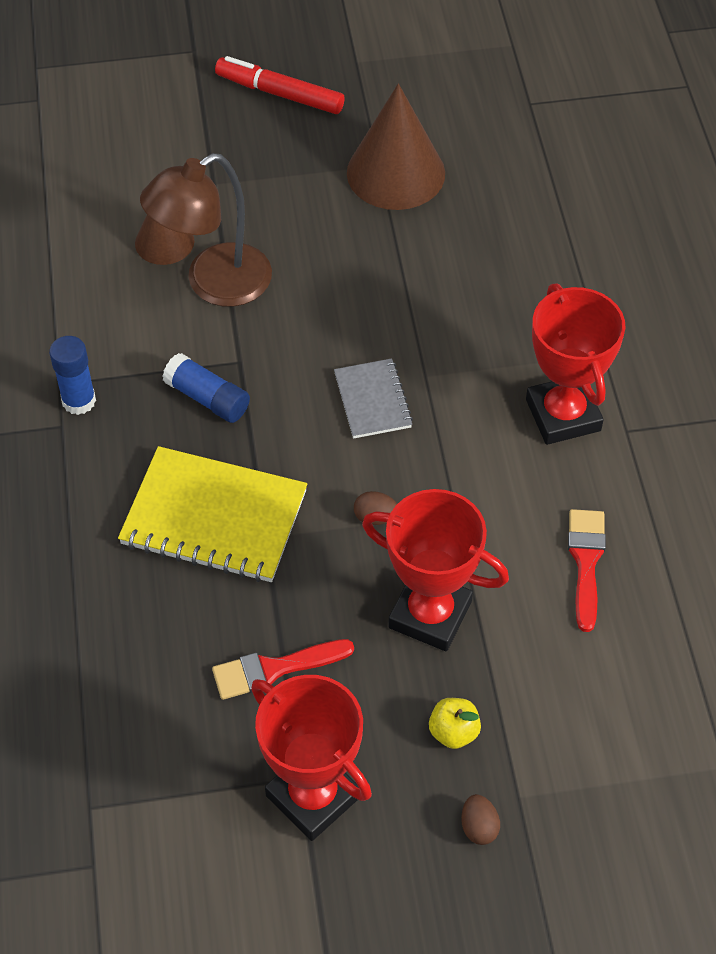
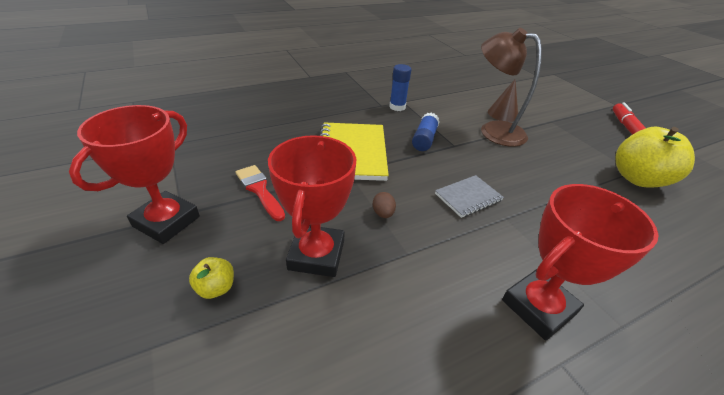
camera: 70 degrees right, 15 degrees down
(395, 173) = (637, 179): brown cone -> yellow apple
(479, 827) = (125, 322): brown egg -> none
(586, 562) = (403, 356): red brush -> none

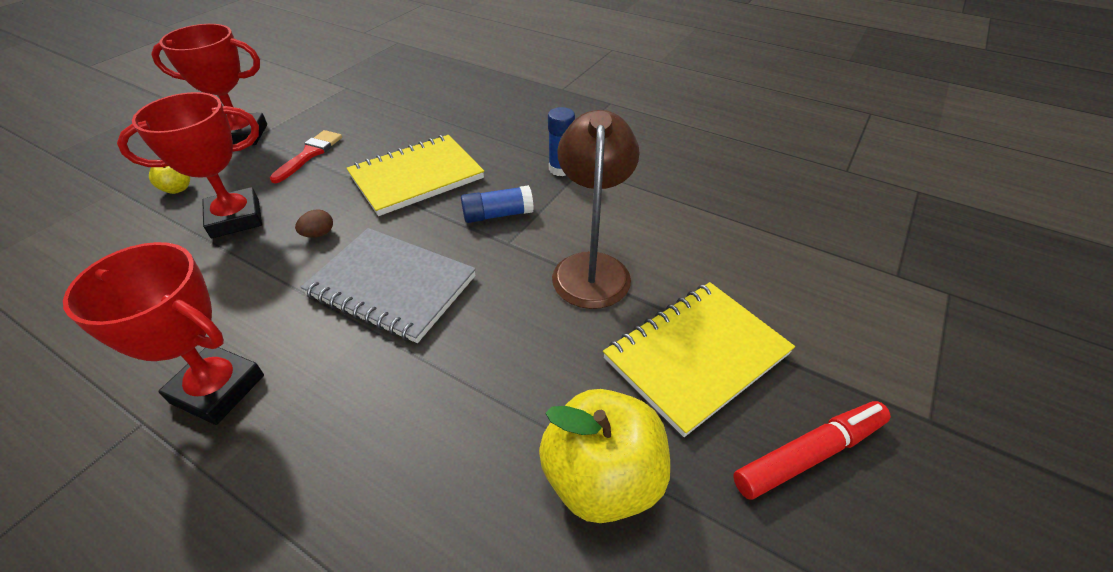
camera: 60 degrees right, 5 degrees up
(468, 197) = (391, 286): grey notebook -> grey notebook, size x1.82
(502, 114) = (661, 264): brown cone -> none
(569, 130) = (696, 356): none -> yellow notebook

